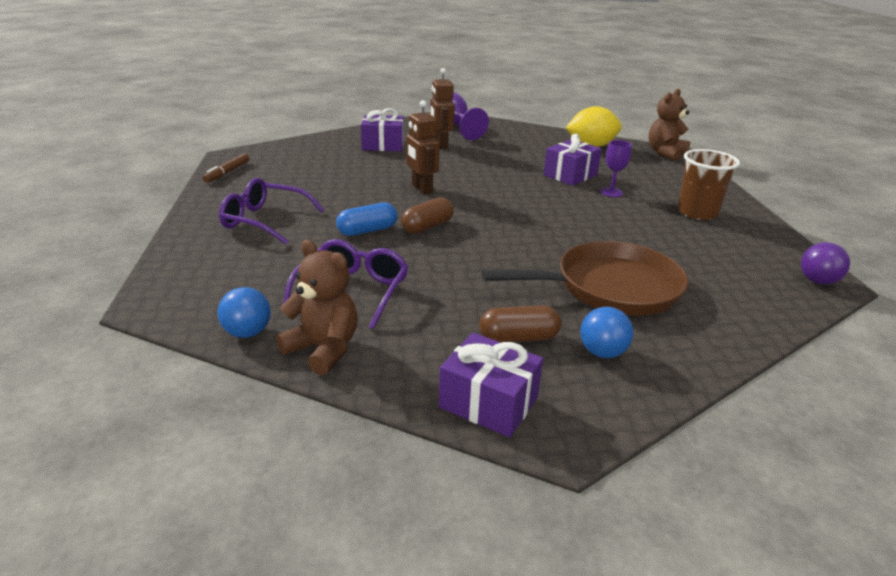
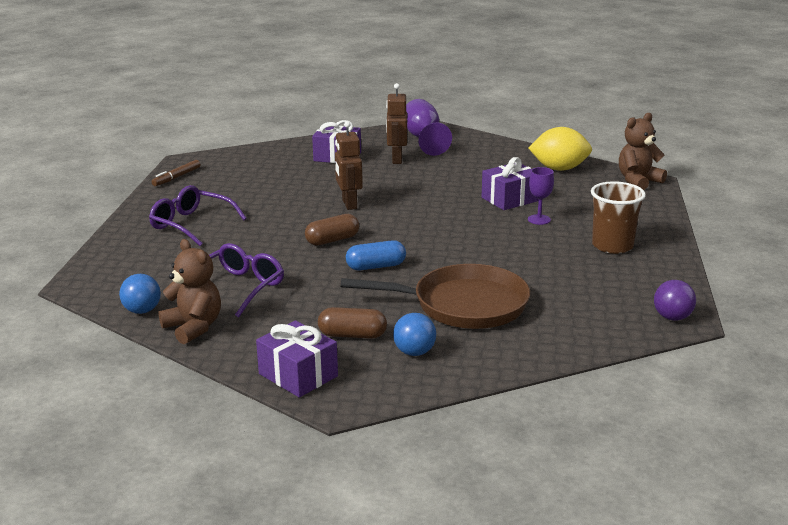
camera: 15 degrees right, 5 degrees down
(367, 231) = (276, 240): blue capsule -> blue capsule (376, 266)

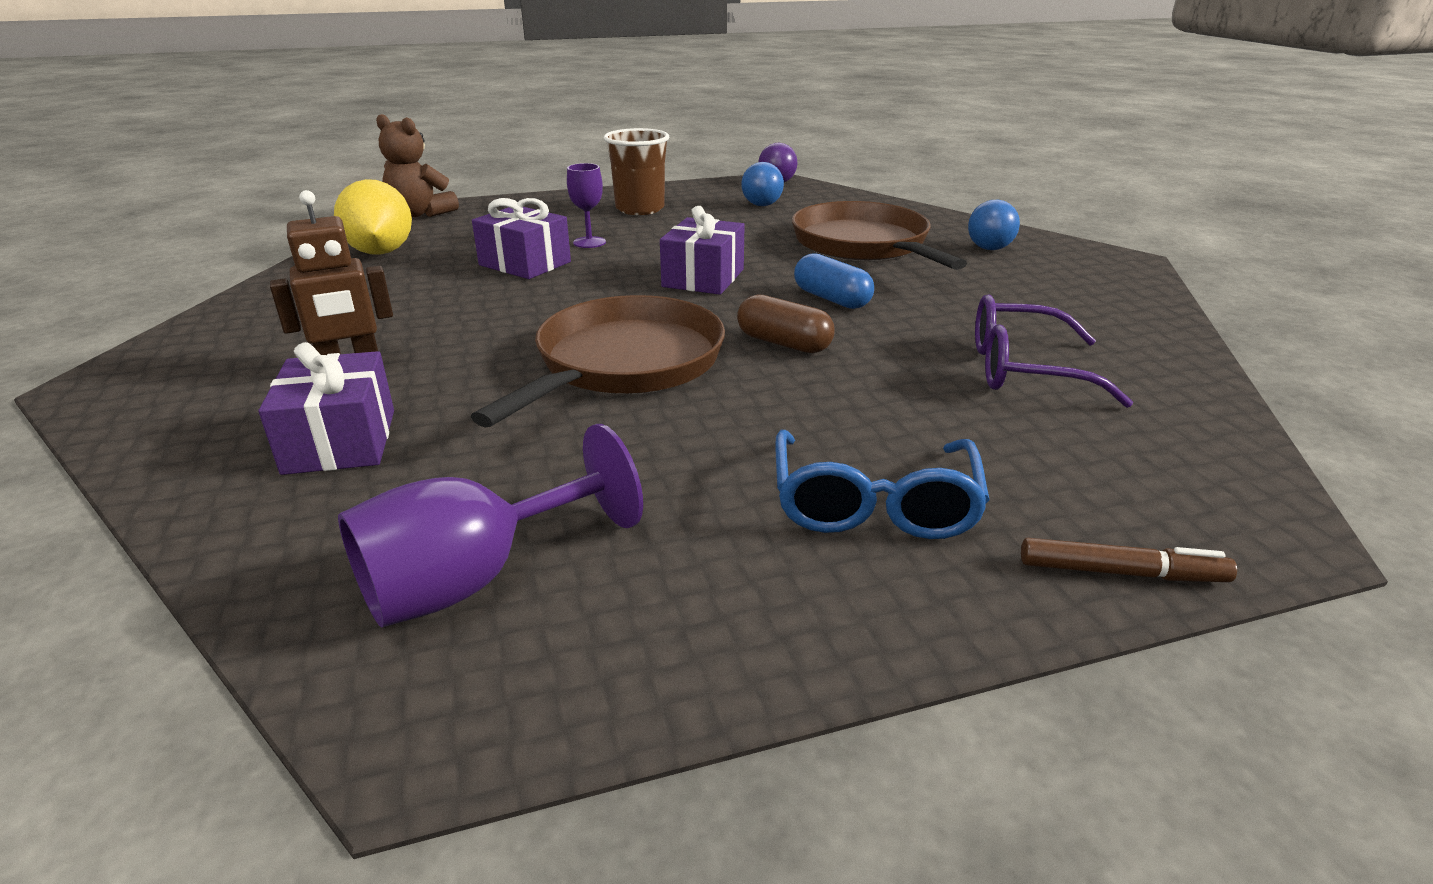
camera: 115 degrees left, 5 degrees up
(142, 311) = (1208, 421): blue ball -> blue ball (762, 205)
(176, 177) = (595, 677): brown marker -> brown marker (1121, 573)
(191, 224) = (873, 504): purple glasses -> blue glasses
(193, 327) = (1164, 366): brown teddy bear -> none
(298, 375) = (1123, 284): purple gift -> purple gift (703, 278)
(349, 204) = (624, 364): brown robot -> brown pan
(352, 335) = (1008, 278): brown capsule -> none
(423, 139) = (202, 370): purple goblet -> purple goblet (474, 579)

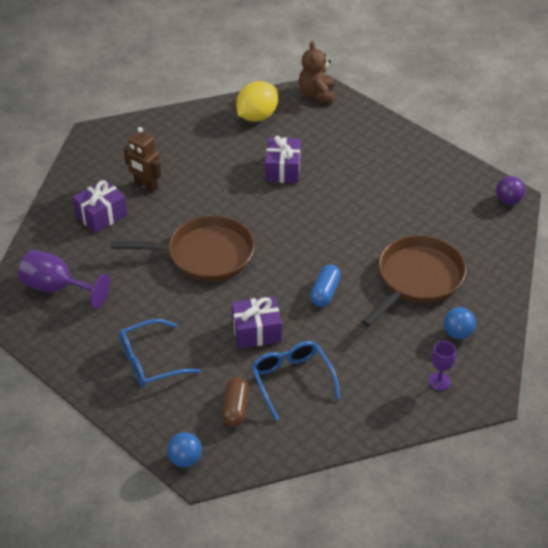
camera: 60 degrees right, 15 degrees up
(589, 242) = (329, 175): purple goblet -> purple goblet (439, 381)
(640, 209) = (399, 167): brown cup -> none
(703, 278) = (315, 237): purple gift -> purple gift (256, 331)
(762, 205) = (453, 212): blue ball -> blue ball (185, 459)
(784, 343) = (260, 294): brown capsule -> brown capsule (235, 408)
(1023, 369) = (291, 380): purple glasses -> blue glasses
(1121, 573) = (149, 432): brown marker -> none

